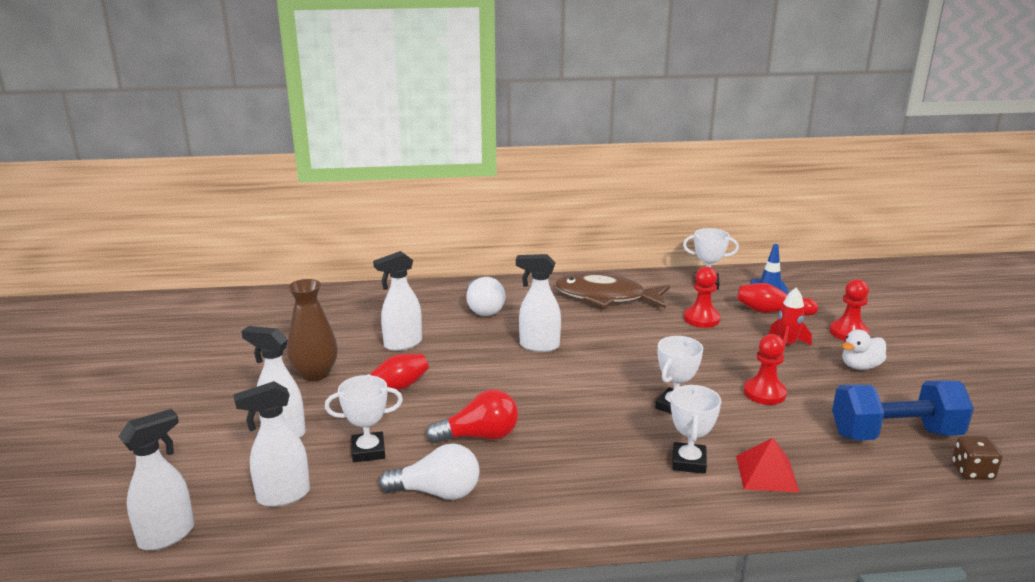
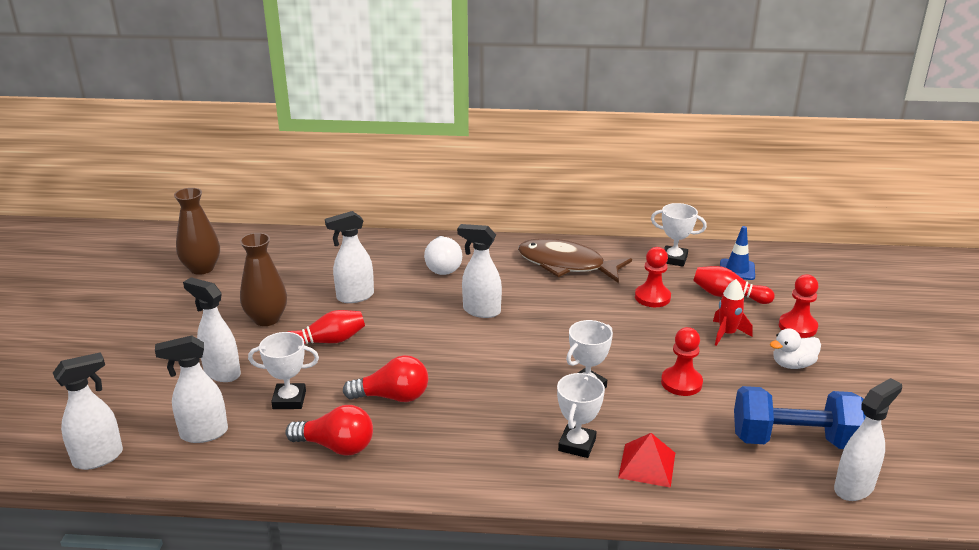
camera: 10 degrees right, 5 degrees up
(226, 331) = (202, 268): none -> brown vase
(437, 492) = (336, 446): white light bulb -> red light bulb
(972, 471) = (854, 487): brown dice -> white spray bottle

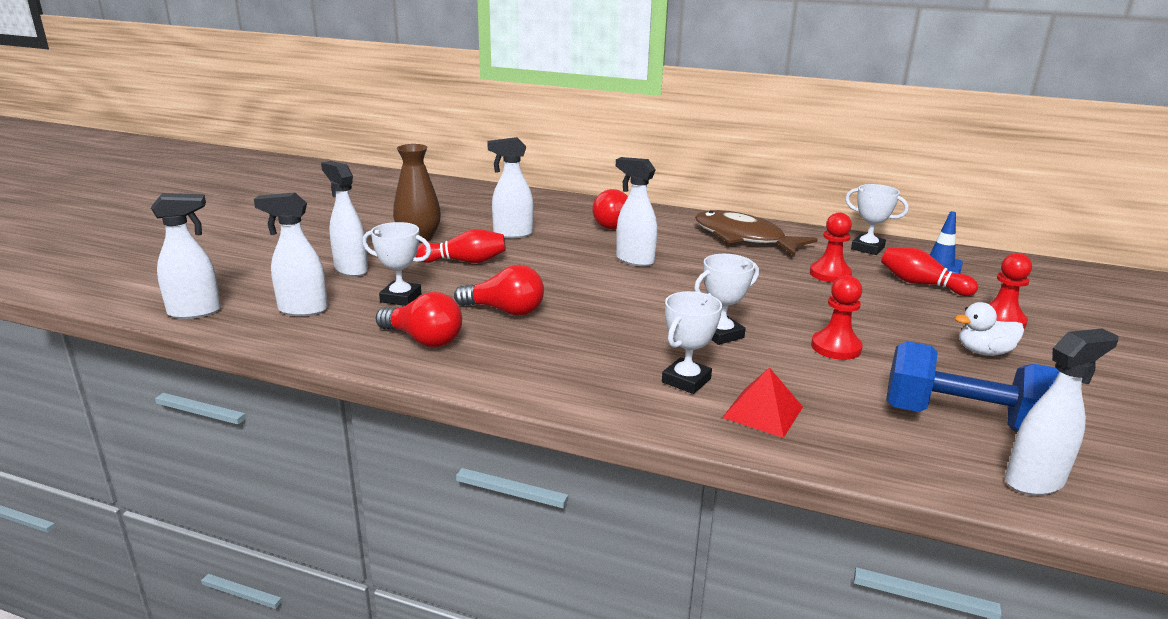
camera: 15 degrees right, 5 degrees down
(202, 268) = (383, 198): brown vase -> none
(443, 266) = (613, 224): white light bulb -> red light bulb
(727, 334) = (908, 315): red rocket -> none

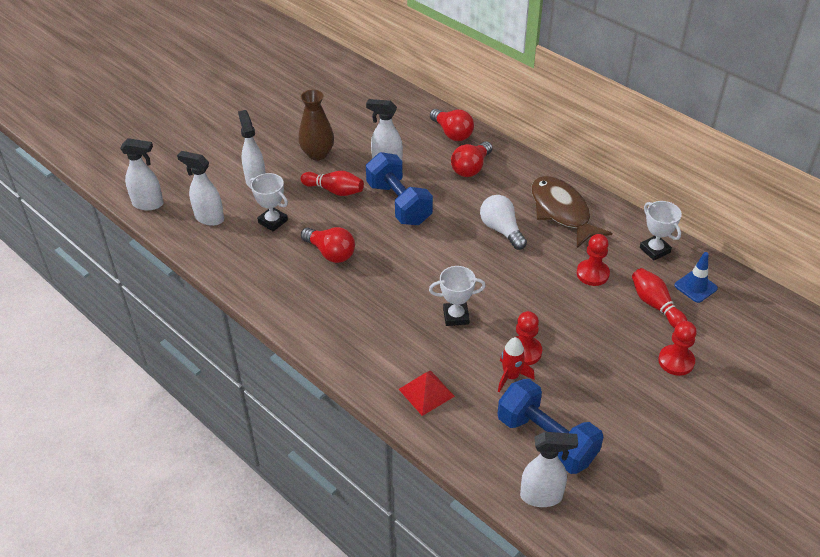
camera: 25 degrees right, 20 degrees up
(424, 340) = (266, 268): red light bulb -> red light bulb (452, 133)
(555, 259) = (399, 203): none -> blue dumbbell
(634, 260) = (455, 219): white spray bottle -> none
(686, 380) = (400, 352): white trophy -> none
(695, 260) = (501, 230): none -> white light bulb
(848, 372) = (511, 376): none -> red rocket
(984, 352) = (627, 387): white duck -> none

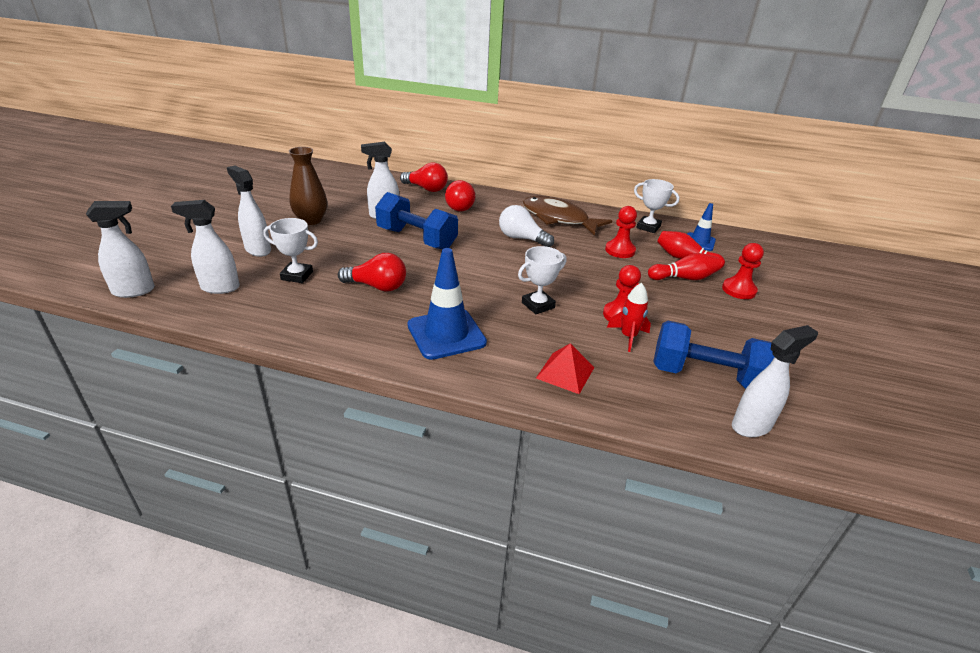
camera: 30 degrees left, 10 degrees down
(334, 190) = (347, 241): red bowling pin -> red bowling pin (683, 278)
(356, 322) = (446, 334): none -> blue traffic cone

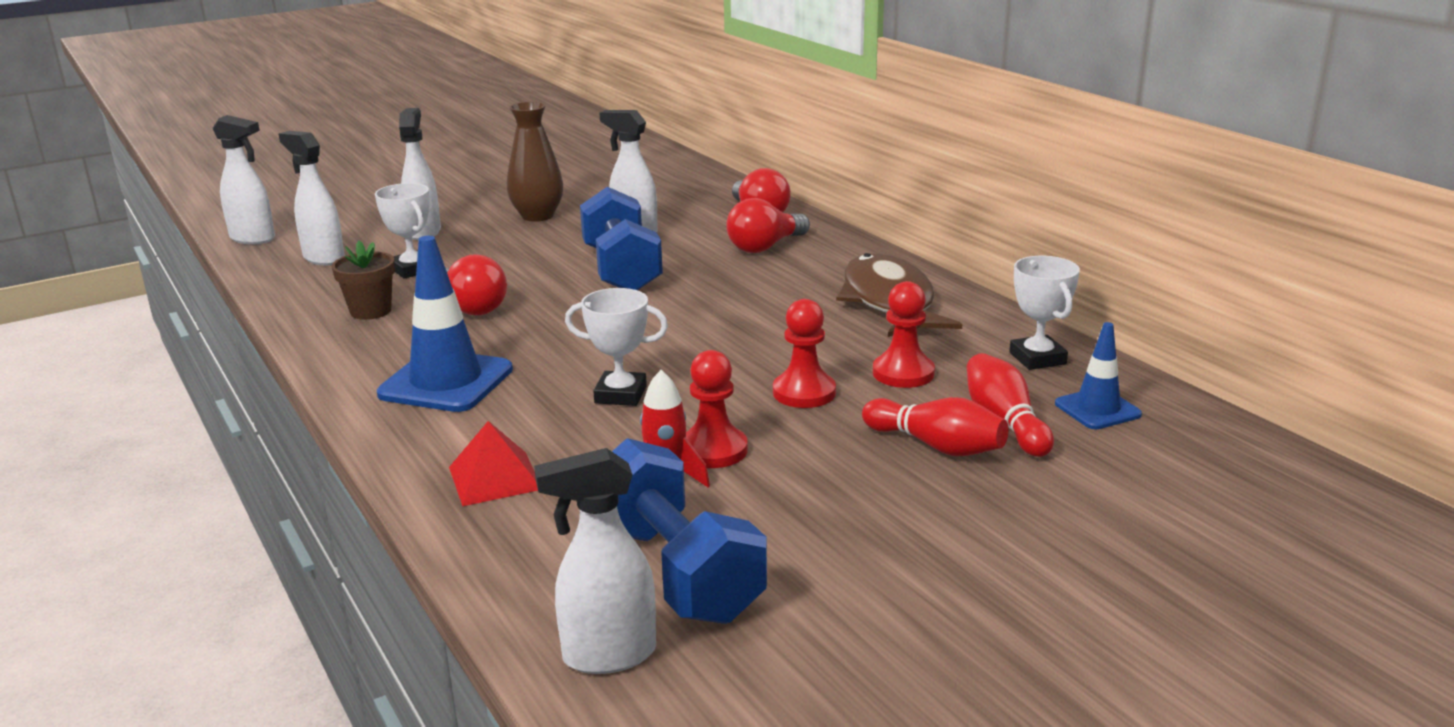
camera: 45 degrees right, 10 degrees down
(321, 310) = (370, 311): none -> brown flower pot
(521, 238) = (771, 311): white light bulb -> none
(738, 290) = (1009, 499): red pawn -> red pawn (804, 393)
(752, 426) = (608, 655): white spray bottle -> white spray bottle turned 150 degrees clockwise

